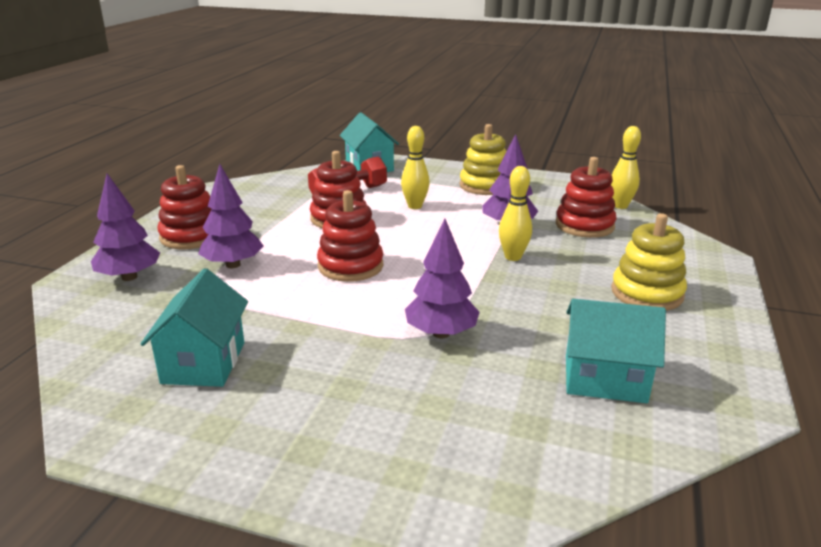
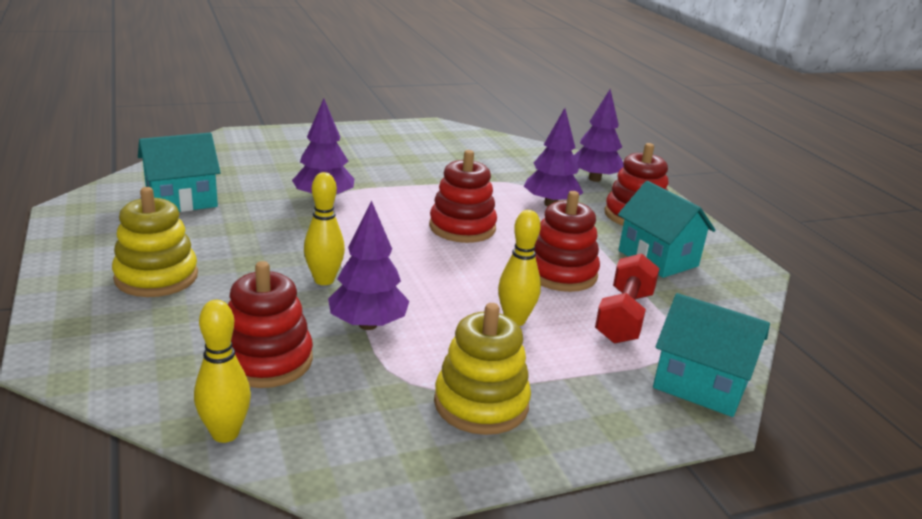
camera: 140 degrees right, 0 degrees up
(204, 362) = (446, 154): turquoise house -> turquoise house (658, 258)

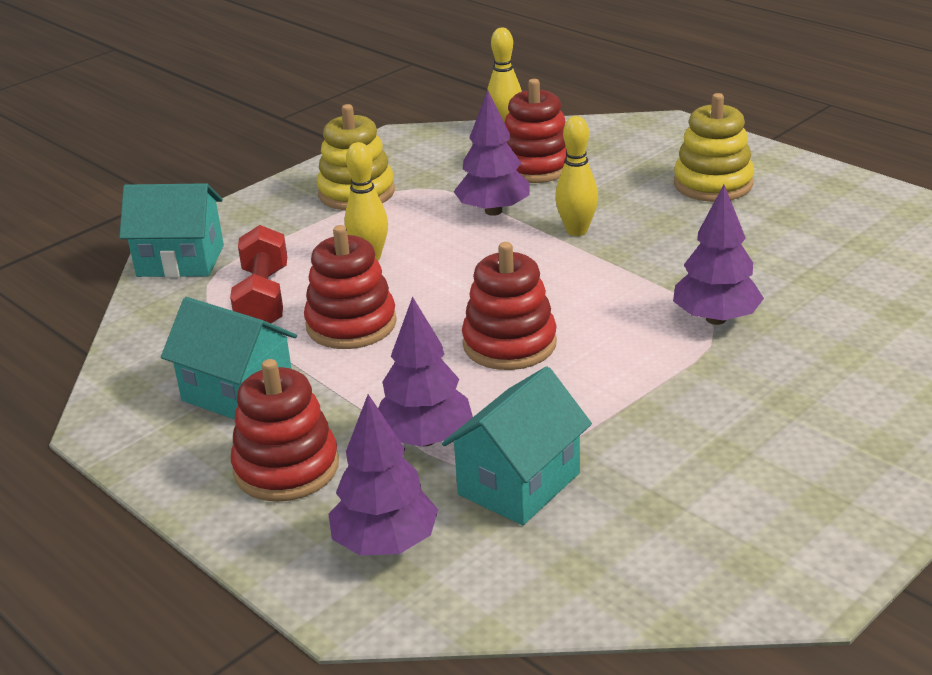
camera: 160 degrees right, 5 degrees up
(182, 200) = (848, 254): turquoise house -> turquoise house (519, 484)

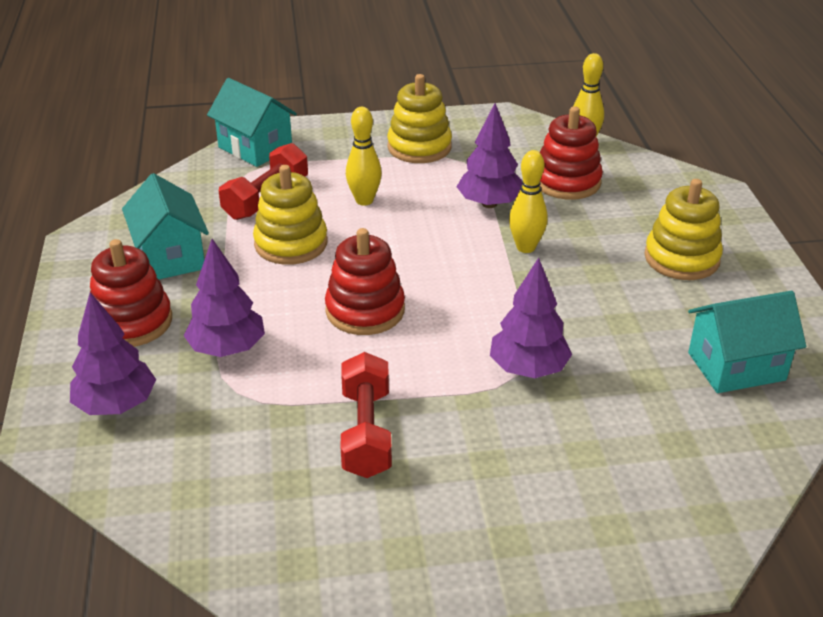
camera: 35 degrees right, 5 degrees up
(351, 324) = (291, 243): red stacking toy -> yellow stacking toy
(519, 484) = (238, 413): turquoise house -> turquoise house (736, 366)
(657, 434) = (366, 432): none -> red dumbbell

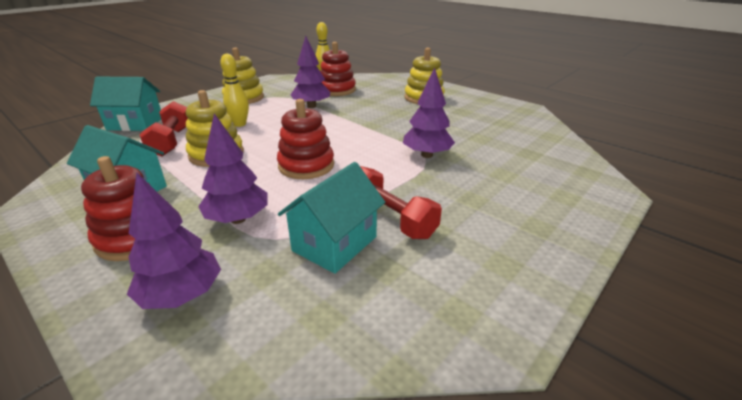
camera: 40 degrees left, 5 degrees down
(526, 247) = (353, 115): yellow bowling pin -> none
(736, 366) = (502, 121): turquoise house -> turquoise house (335, 243)

